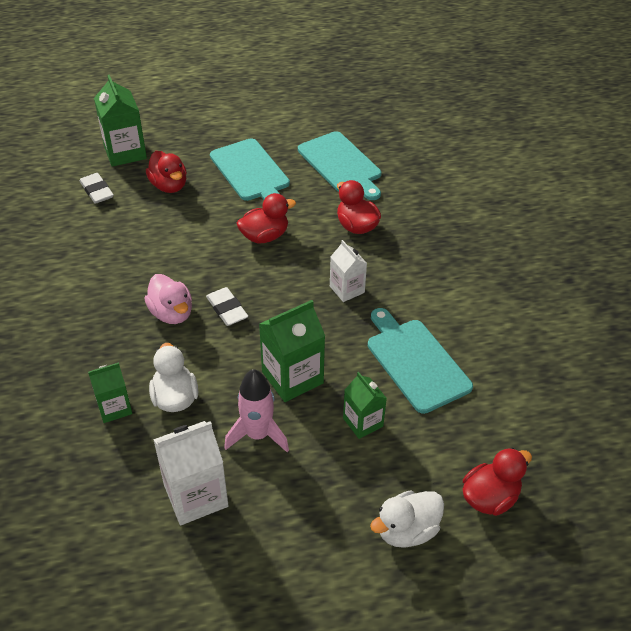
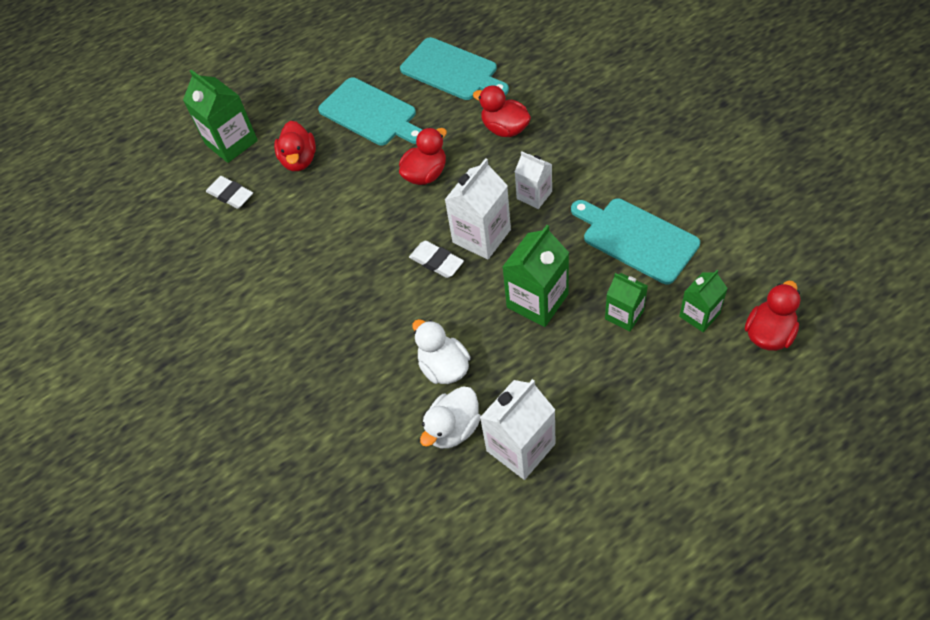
camera: 15 degrees left, 10 degrees up
(114, 407) = (394, 401): green carton -> green carton (699, 315)
(169, 186) = (299, 160): red duck -> red duck turned 45 degrees clockwise
(172, 313) = (387, 288): pink duck -> none
(258, 435) = (540, 367): pink rocket -> none
(279, 304) = (481, 236): none -> white carton
(407, 530) = (718, 394): white duck -> white duck (453, 428)

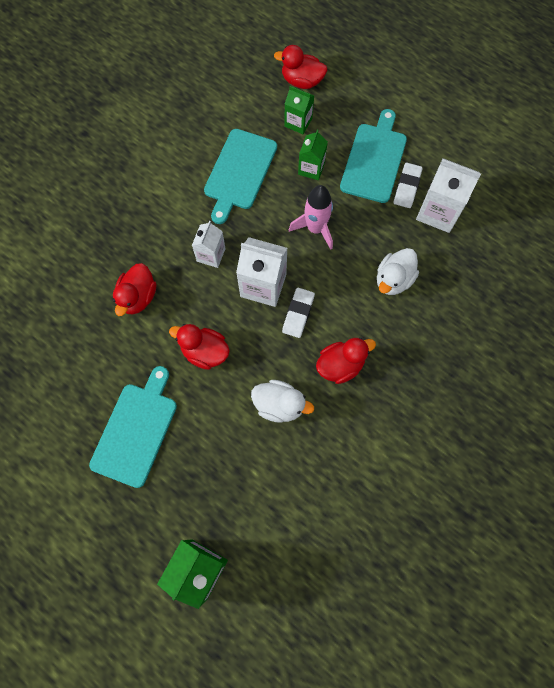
camera: 115 degrees left, 15 degrees up
(230, 195) = (267, 537): white eraser -> white eraser (407, 187)
(299, 160) = (209, 482): red duck -> red duck (340, 365)
(452, 70) = (66, 367): turquoise cutting board -> turquoise cutting board (374, 160)
(453, 428) = (440, 259): white duck -> white duck (279, 405)
(537, 301) = (315, 228): green carton -> pink rocket

